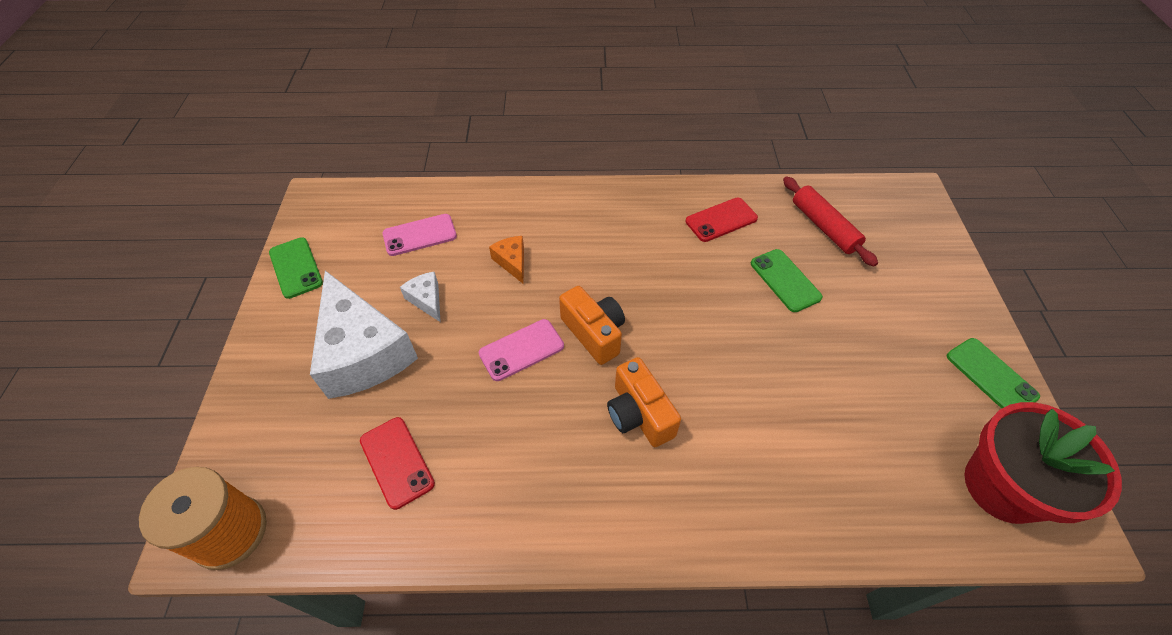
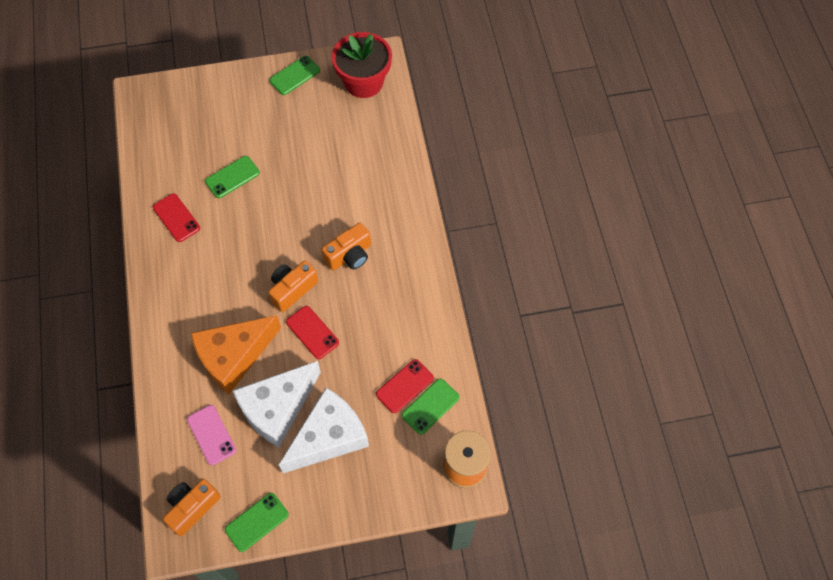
camera: 100 degrees left, 10 degrees up
(344, 214) = (192, 507): none -> orange camera
(349, 496) = (430, 406): none -> green phone
(427, 300) = (277, 408): white cheese -> white cheese, size x2.30
(512, 262) = (233, 356): orange cheese -> orange cheese, size x2.30
(521, 350) = (312, 332): pink phone -> red phone
(823, 227) = (178, 152): red rolling pin -> none

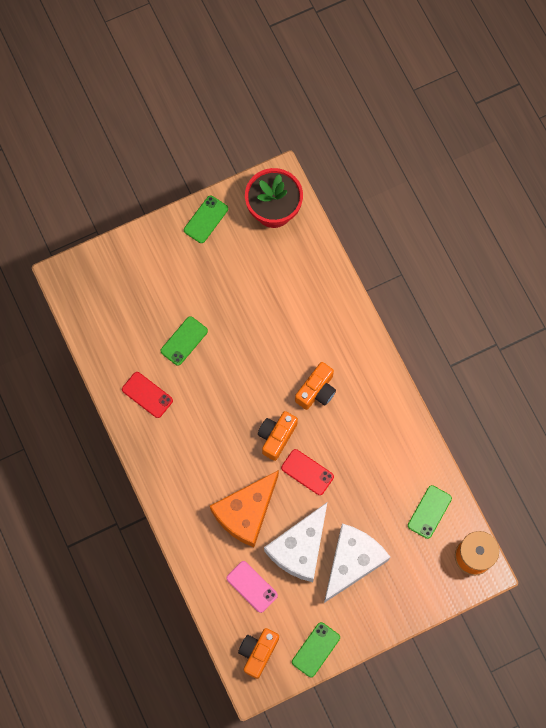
camera: 15 degrees left, 10 degrees up
(405, 386) = (402, 500): red phone -> none

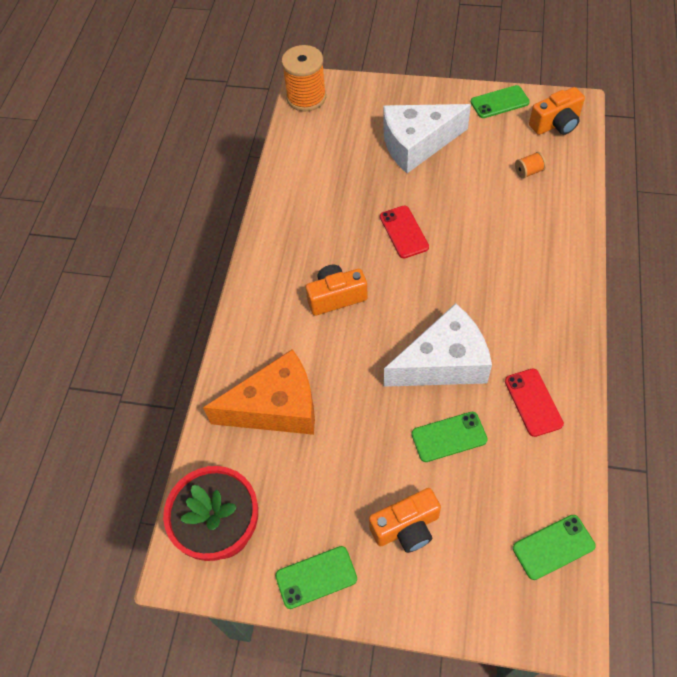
camera: 140 degrees left, 15 degrees down
(246, 512) = (492, 231): orange cheese -> orange cheese (276, 407)
(252, 586) = (528, 171): pink phone -> orange spool
(276, 436) = (412, 279): orange camera -> orange camera (406, 527)
(299, 548) = (459, 177): white cheese -> white cheese (444, 362)
(429, 512) = (314, 144): green phone -> green phone (553, 547)

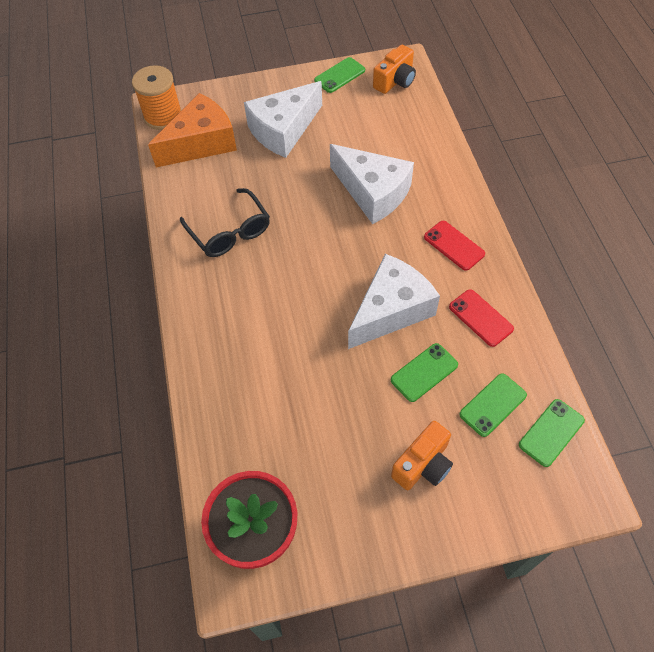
camera: 25 degrees left, 0 degrees up
(276, 407) = (258, 402): orange cheese -> orange cheese (201, 143)
(316, 577) = (363, 541): green phone -> green phone (493, 405)
(320, 232) = (229, 232): none -> black glasses
(336, 297) = (270, 285): orange camera -> none
(404, 232) = (306, 209): red phone -> red phone (454, 245)
(479, 236) = (372, 192): none -> white cheese
(528, 171) = (390, 127): orange spool -> none

